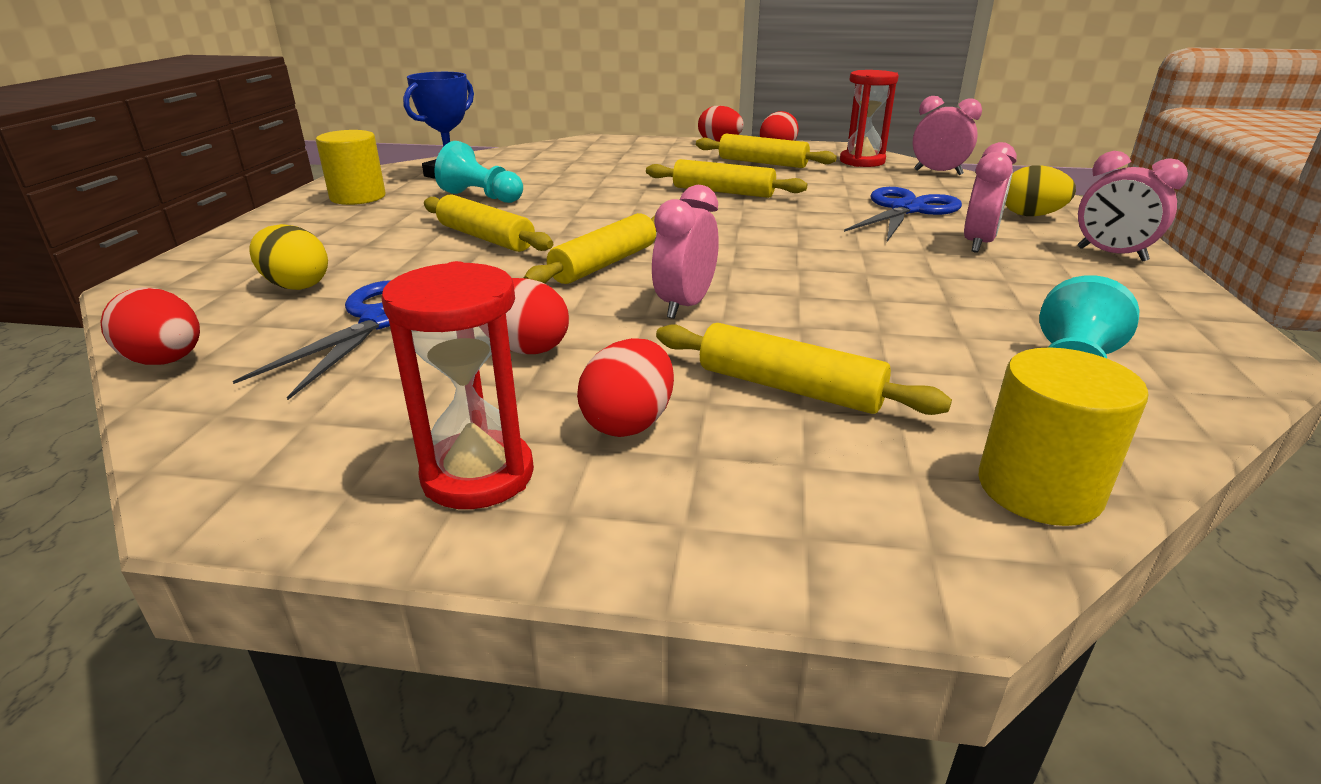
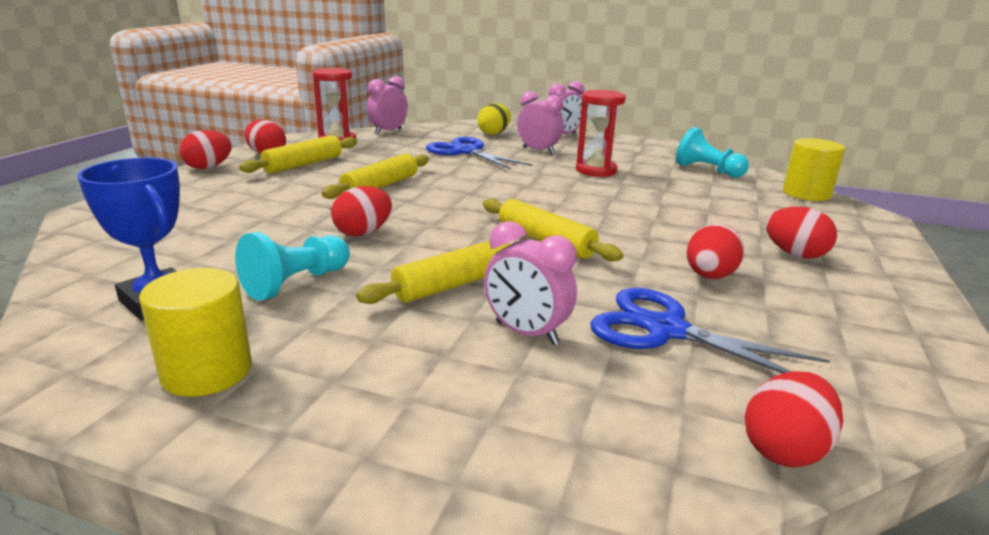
camera: 80 degrees left, 5 degrees down
(296, 286) = (575, 389): yellow egg -> none
(478, 475) = (872, 294): red hourglass -> red hourglass (596, 170)
(590, 201) = (363, 233): none -> red egg
(685, 306) = (632, 225): pink clock -> pink clock (526, 333)
(789, 388) = (739, 216): yellow rolling pin -> none

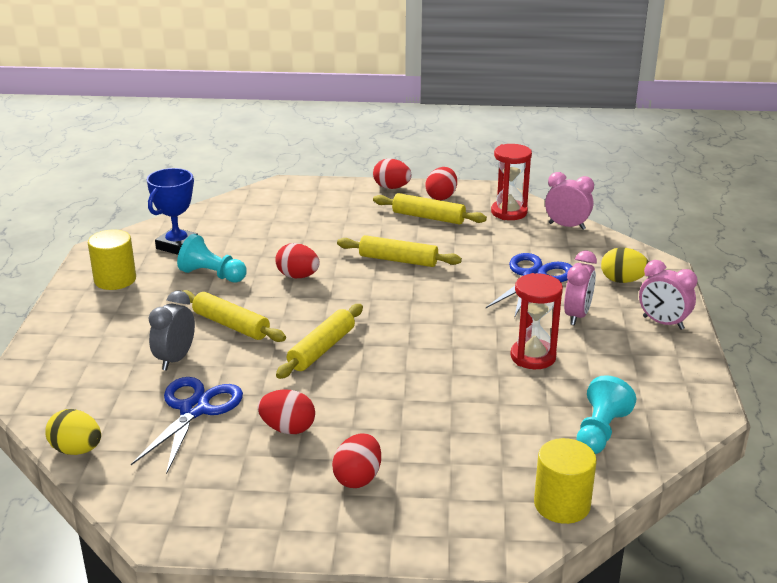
camera: 75 degrees right, 5 degrees up
(526, 333) = (175, 359): pink clock -> grey clock
(784, 449) = (76, 450): red egg -> yellow egg

